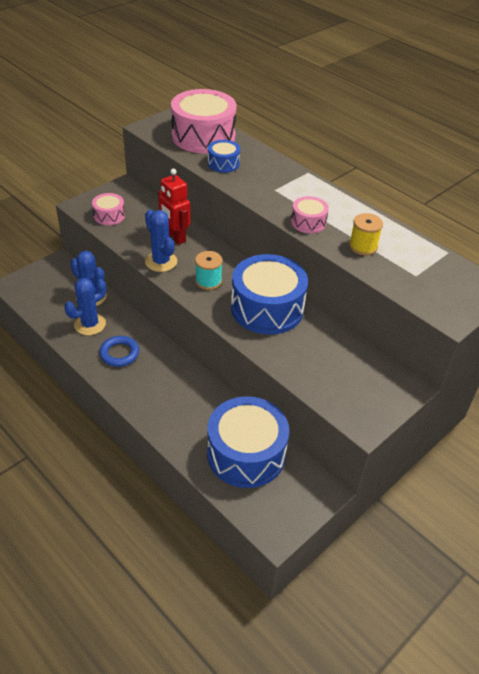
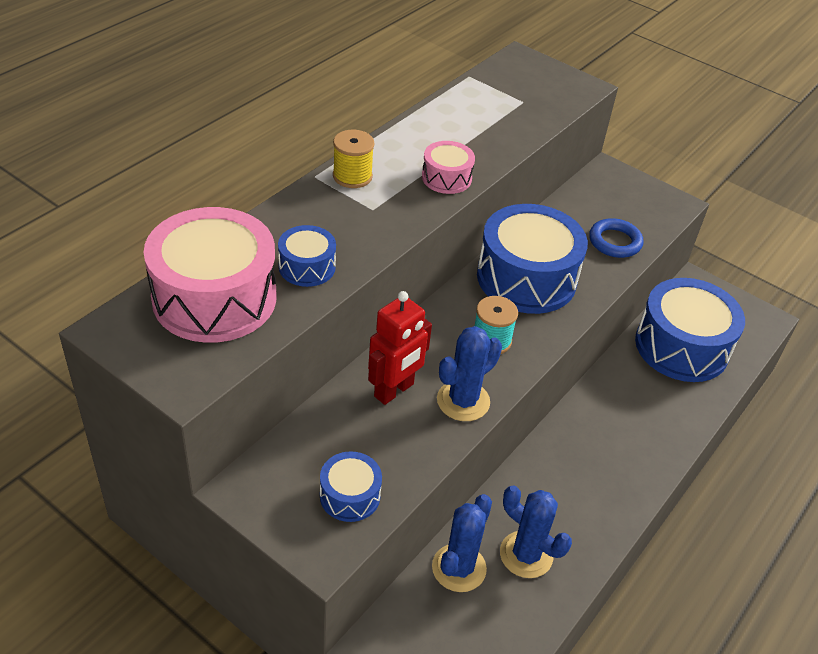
camera: 100 degrees left, 0 degrees up
(109, 216) = (350, 495): pink drum -> blue drum
(119, 353) = (574, 500): blue ring -> blue ring (615, 242)
(363, 246) = (483, 135): yellow spool -> yellow spool (352, 176)

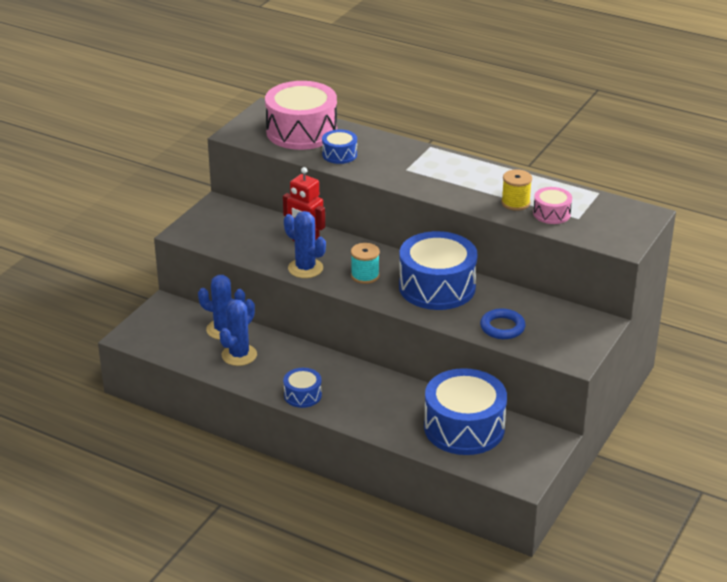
camera: 85 degrees right, 10 degrees down
(350, 495) = (221, 236): blue drum -> blue drum (302, 395)
(352, 176) = (437, 159): yellow spool -> yellow spool (515, 203)
(446, 178) = (456, 193): pink drum -> pink drum (551, 213)

